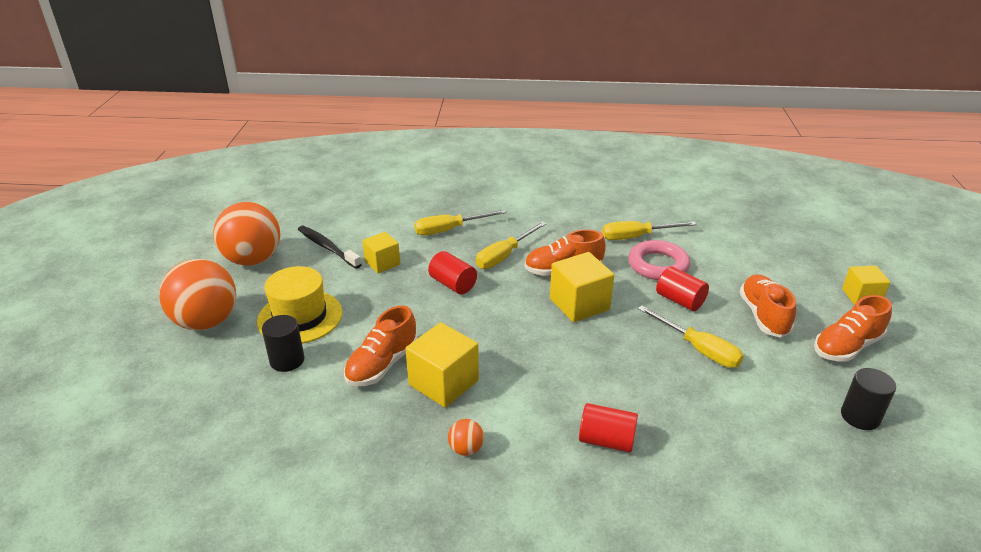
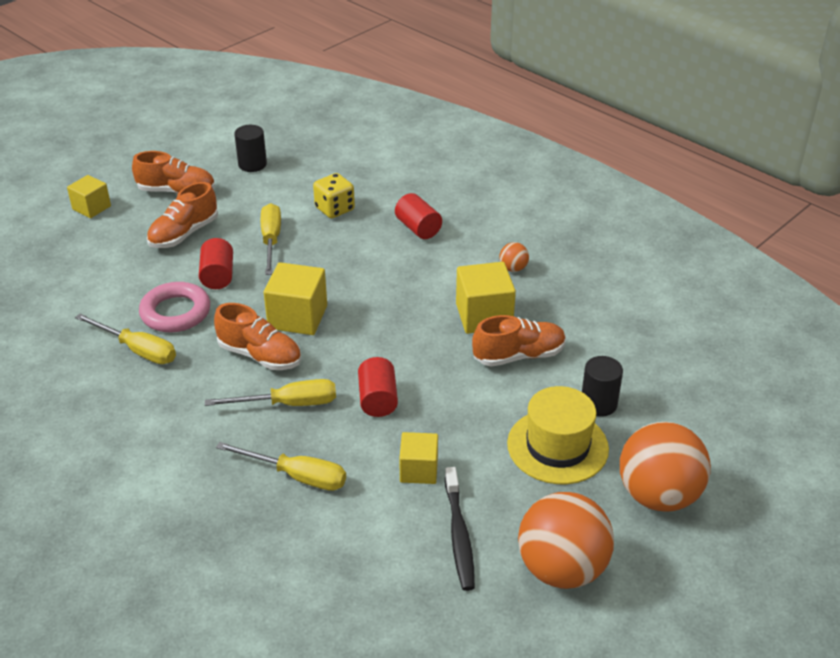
camera: 140 degrees left, 5 degrees up
(706, 413) = (334, 209): none -> yellow dice

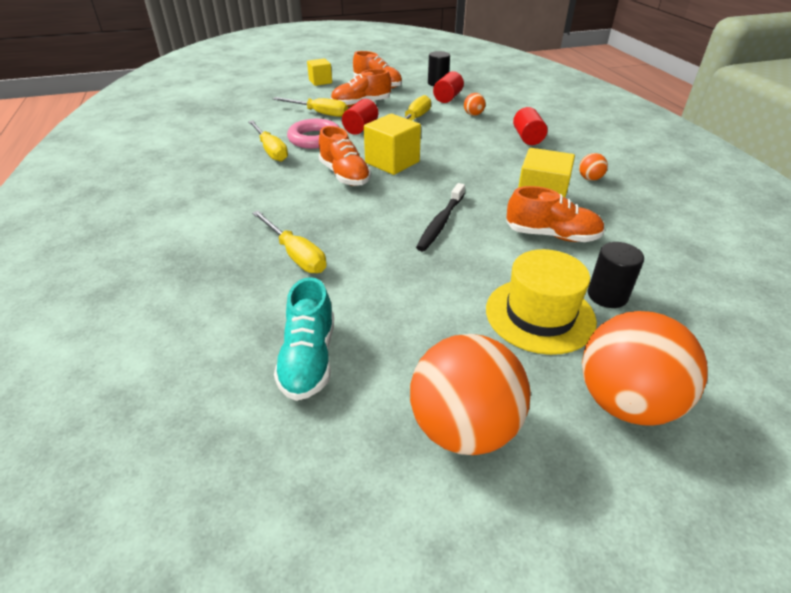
camera: 30 degrees right, 0 degrees up
(288, 404) = (335, 208): yellow screwdriver -> yellow screwdriver (319, 113)
(334, 209) = (473, 115): yellow dice -> orange ball
(378, 399) = (405, 227): red cylinder -> red cylinder (447, 98)
(402, 571) = (309, 359): none -> turquoise shoe
(419, 470) = (394, 286): yellow cube -> none
(459, 535) = (386, 351): black toothbrush -> black toothbrush (441, 223)

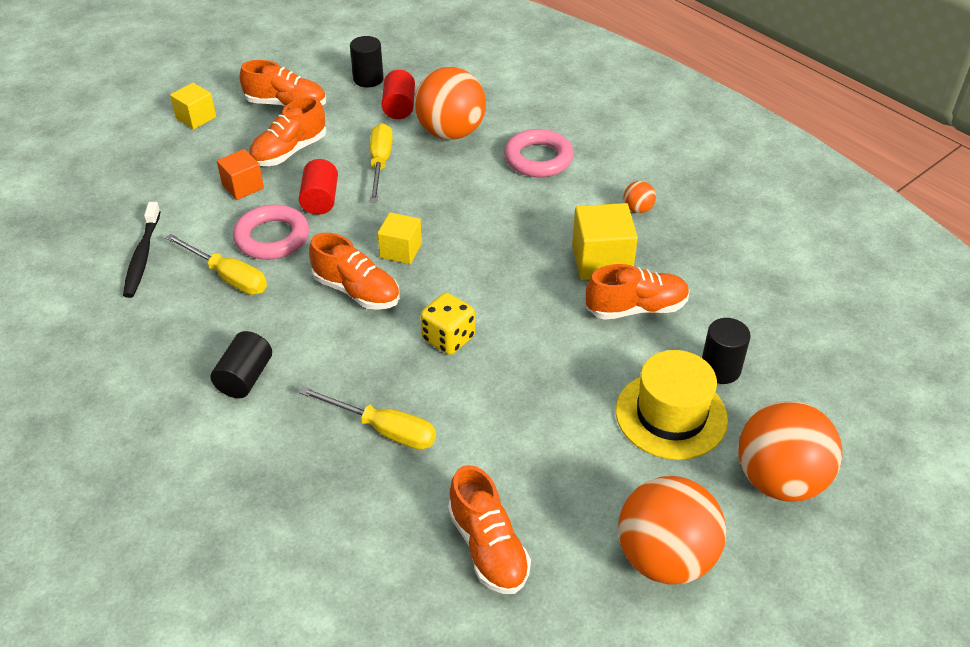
camera: 25 degrees left, 5 degrees up
(232, 201) = (245, 378): none -> black cylinder
(309, 359) = (488, 547): turquoise shoe -> orange shoe
(319, 113) = (243, 186): yellow screwdriver -> orange cube
(387, 215) = (448, 338): none -> yellow dice
(392, 162) = (401, 250): yellow cube -> yellow cube, size x0.64
(441, 223) = (513, 329): black toothbrush -> black toothbrush (142, 256)
(473, 115) = (451, 133): orange ball -> orange ball, size x2.38
(527, 138) = (538, 159): red cylinder -> pink ring

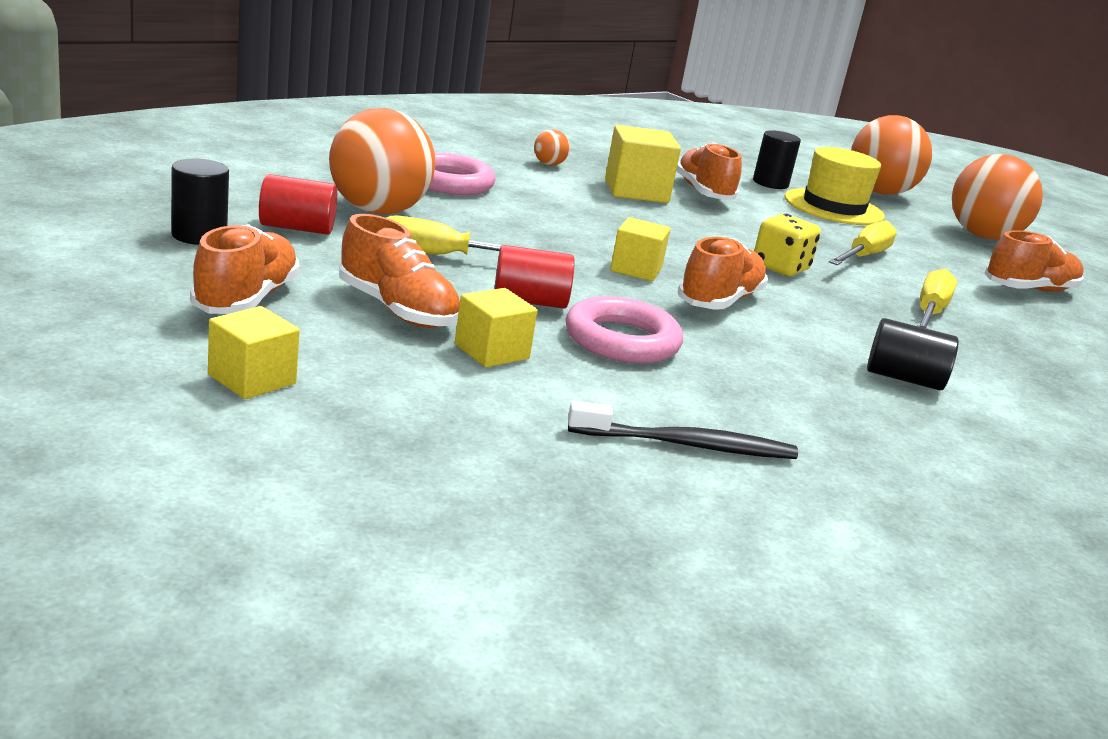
camera: 95 degrees left, 20 degrees down
(228, 277) = (717, 377): yellow screwdriver -> yellow screwdriver (863, 257)
(243, 186) = (491, 352): orange cube -> yellow cube

